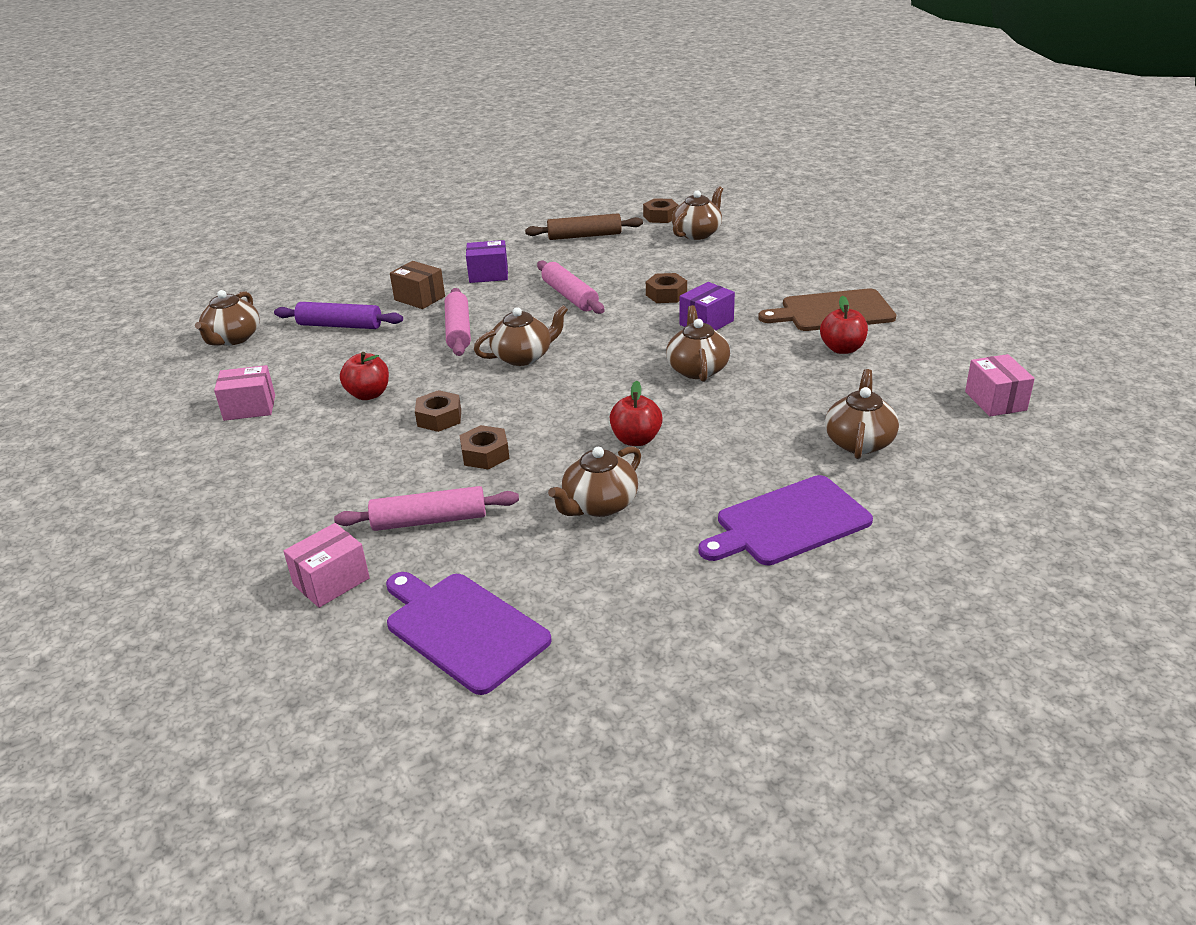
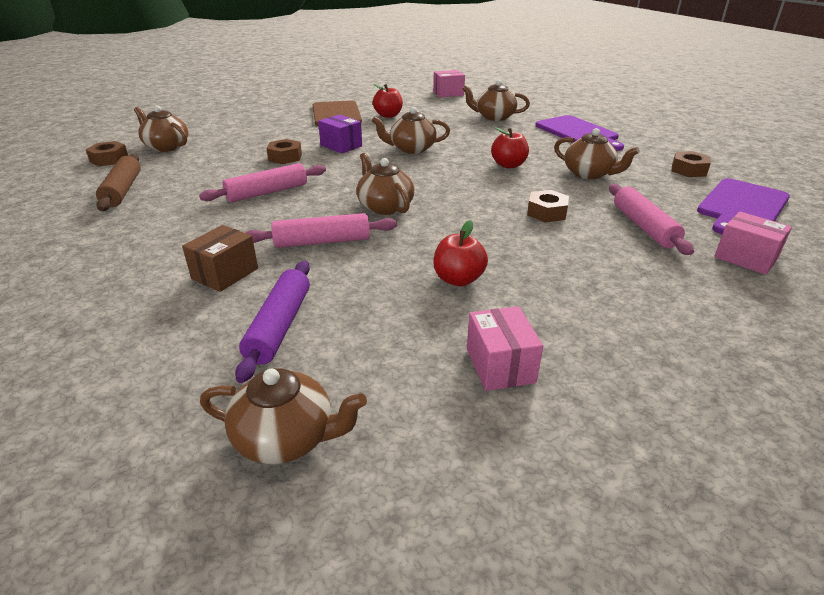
camera: 95 degrees left, 0 degrees up
(439, 418) = (496, 236): brown nut -> brown nut (688, 170)
(488, 275) = (185, 235): purple box -> none

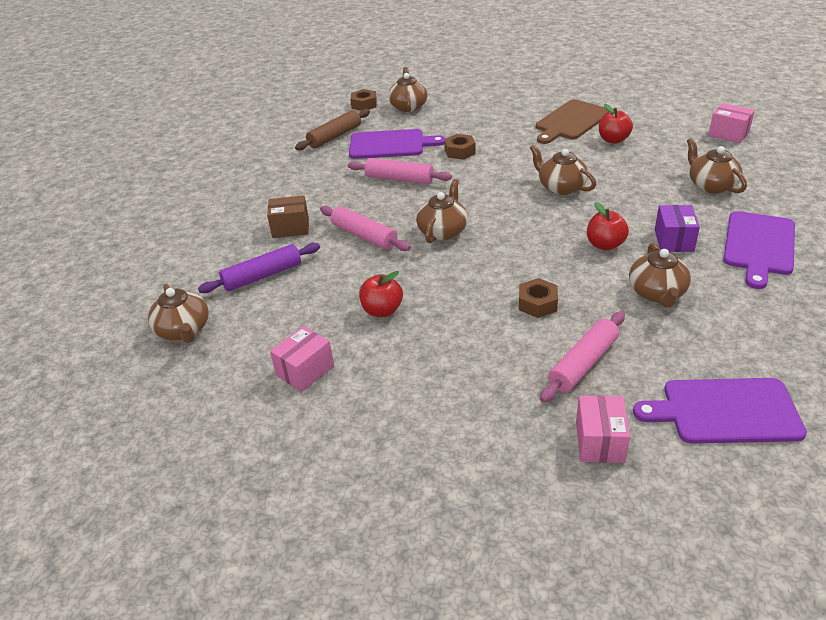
camera: 55 degrees right, 5 degrees up
(204, 175) = (390, 145): none -> purple cutting board
(341, 146) = (515, 158): purple box -> purple box (673, 240)
(688, 170) = (772, 349): brown nut -> none

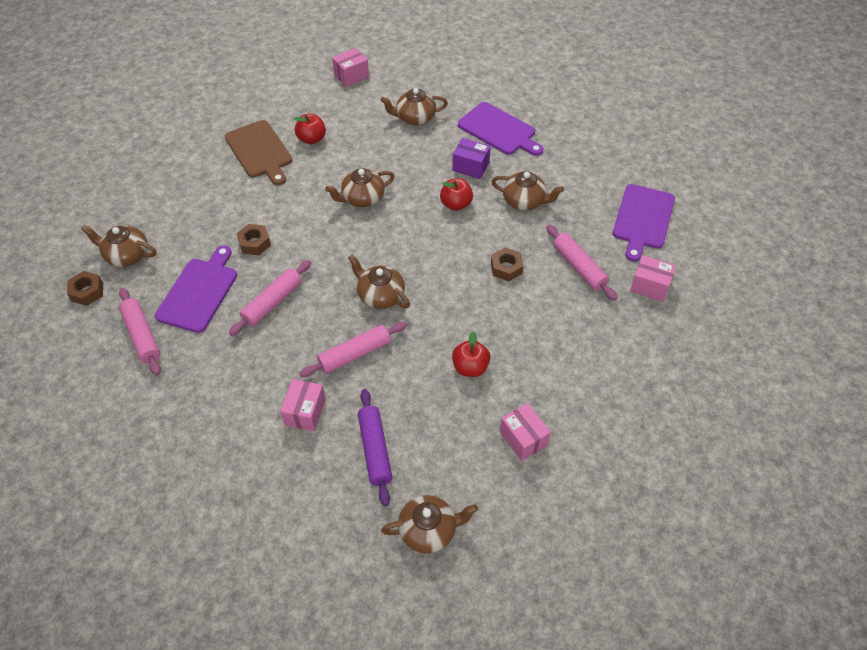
camera: 75 degrees left, 15 degrees up
(290, 228) = (305, 412): brown box -> pink box
(335, 136) = (142, 335): brown rolling pin -> pink rolling pin

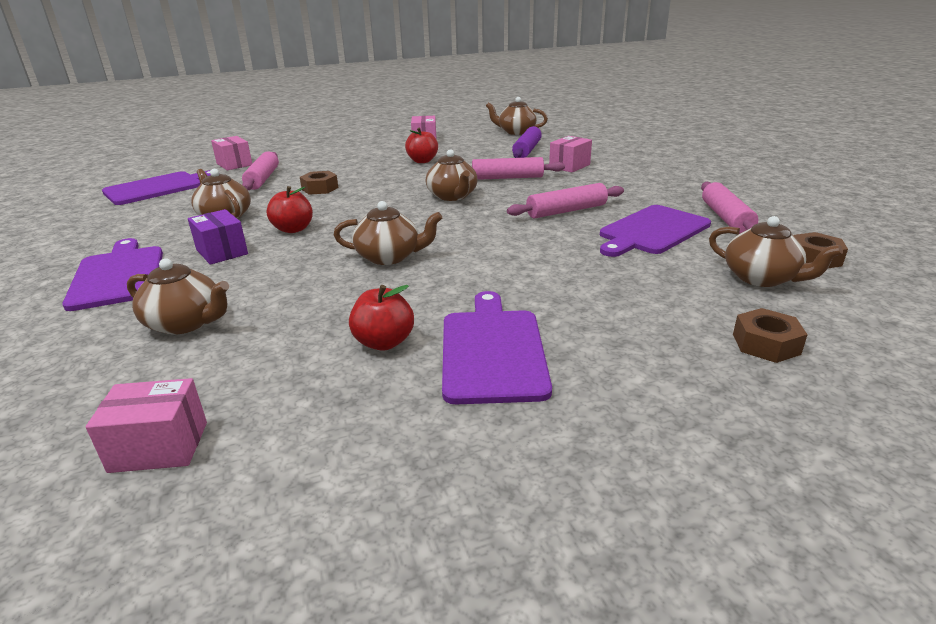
camera: 150 degrees left, 25 degrees down
(254, 243) = (564, 251): brown nut -> brown nut (765, 344)
(259, 151) = (492, 350): brown cutting board -> purple cutting board

